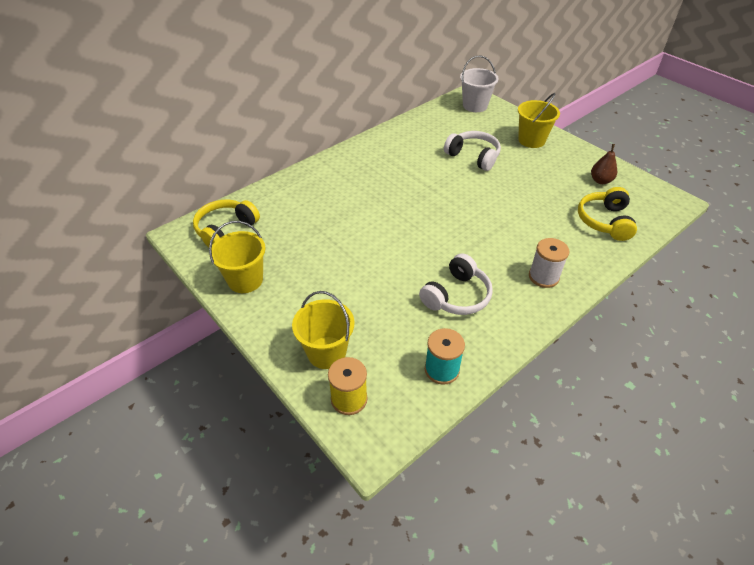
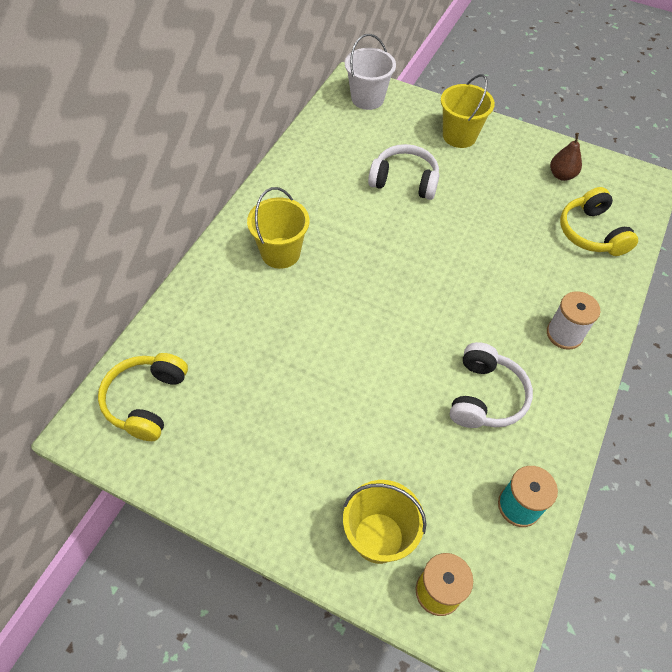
camera: 25 degrees left, 10 degrees up
(245, 280) = (218, 471): yellow bucket -> yellow bucket (280, 253)

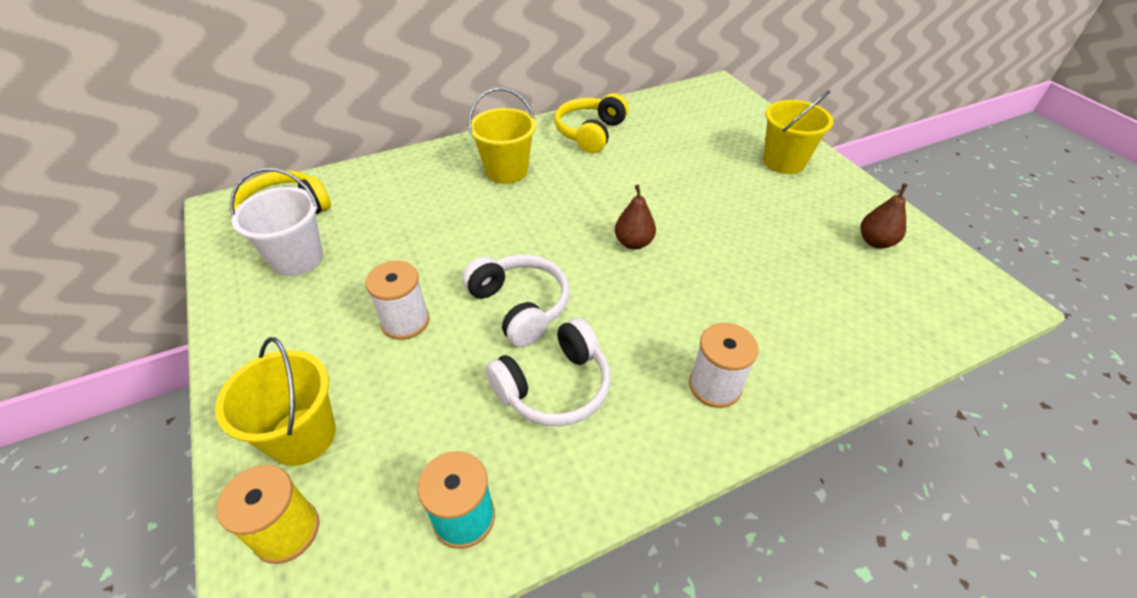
camera: 40 degrees right, 10 degrees down
(350, 419) = (405, 321): none -> white spool
(367, 99) = (718, 101): white bucket -> white bucket (297, 258)
(404, 181) = (683, 171): white headphones -> white headphones (520, 306)
(429, 262) = (633, 243): none -> brown pear
(591, 233) = (859, 310): yellow headphones -> yellow headphones (590, 133)

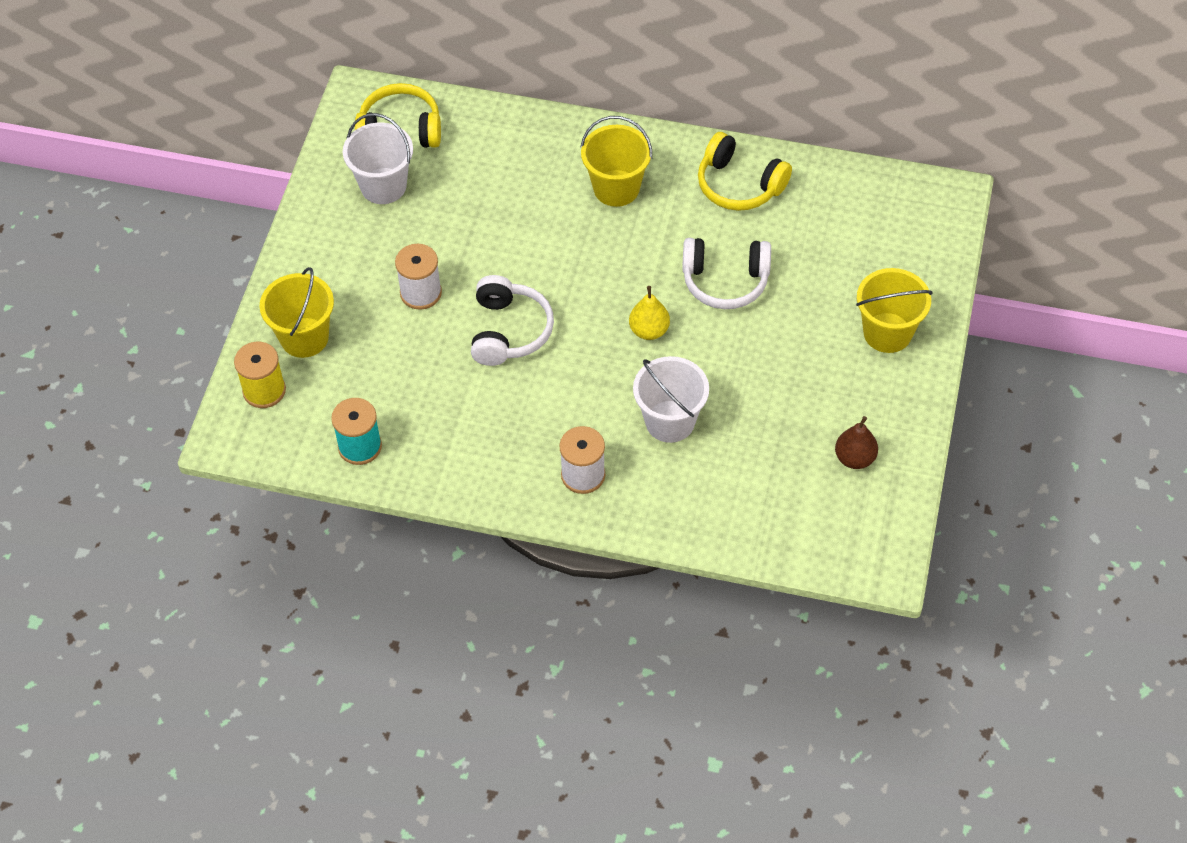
camera: 40 degrees right, 10 degrees up
(554, 387) = (478, 406): white headphones -> white headphones (725, 281)
(590, 133) = (739, 185): yellow headphones -> yellow headphones turned 120 degrees counterclockwise
(633, 243) = (649, 330): brown pear -> yellow pear
(727, 296) = (670, 421): none -> white bucket

